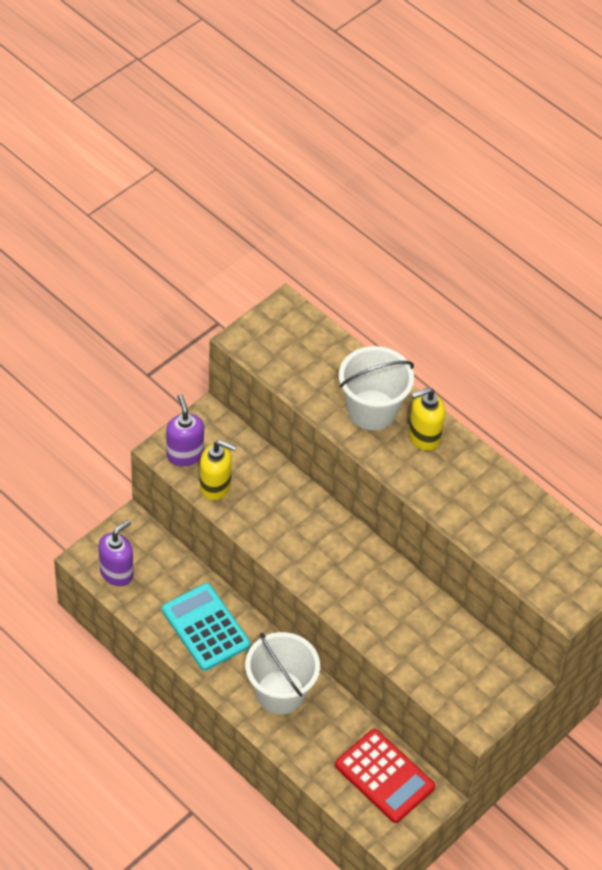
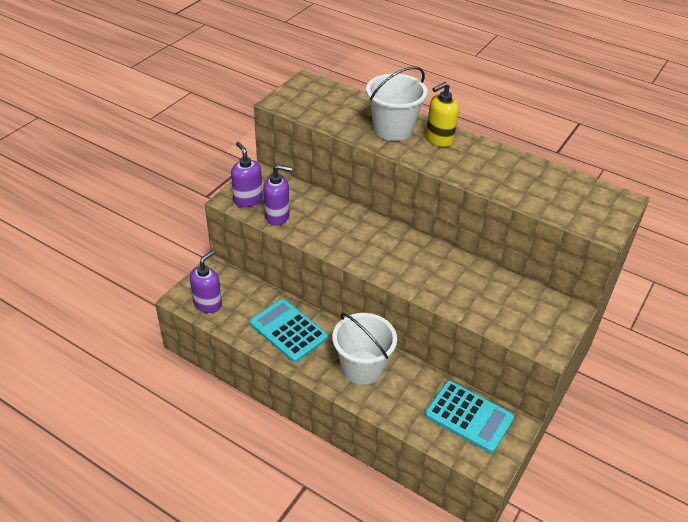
camera: 10 degrees left, 10 degrees down
(215, 486) = (277, 216): yellow soap dispenser -> purple soap dispenser
(384, 776) = (469, 416): red calculator -> turquoise calculator

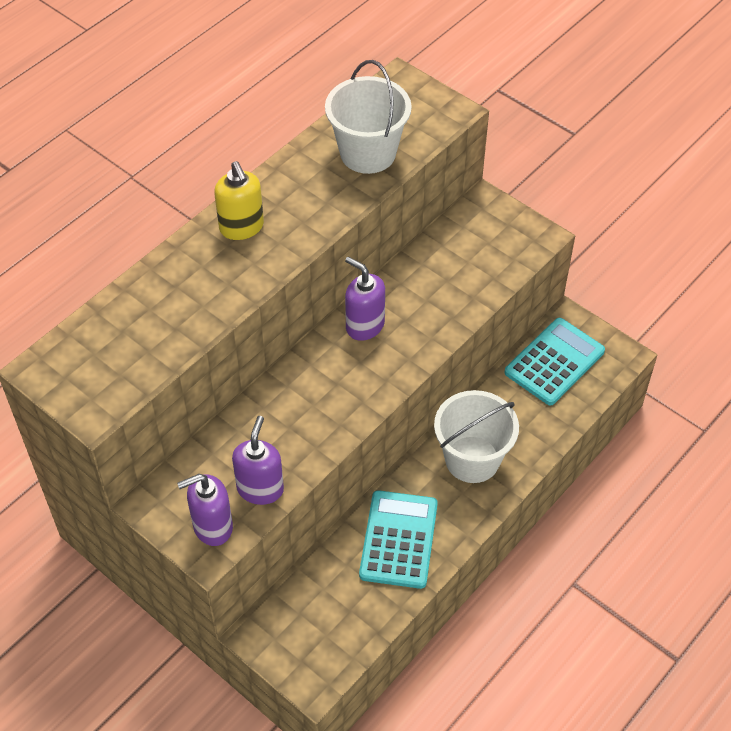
camera: 80 degrees left, 10 degrees up
(208, 304) = (331, 644): purple soap dispenser -> purple soap dispenser (364, 325)
(288, 330) = (398, 539): turquoise calculator -> turquoise calculator turned 135 degrees clockwise
(393, 129) = (205, 275): white bucket -> white bucket (368, 153)

